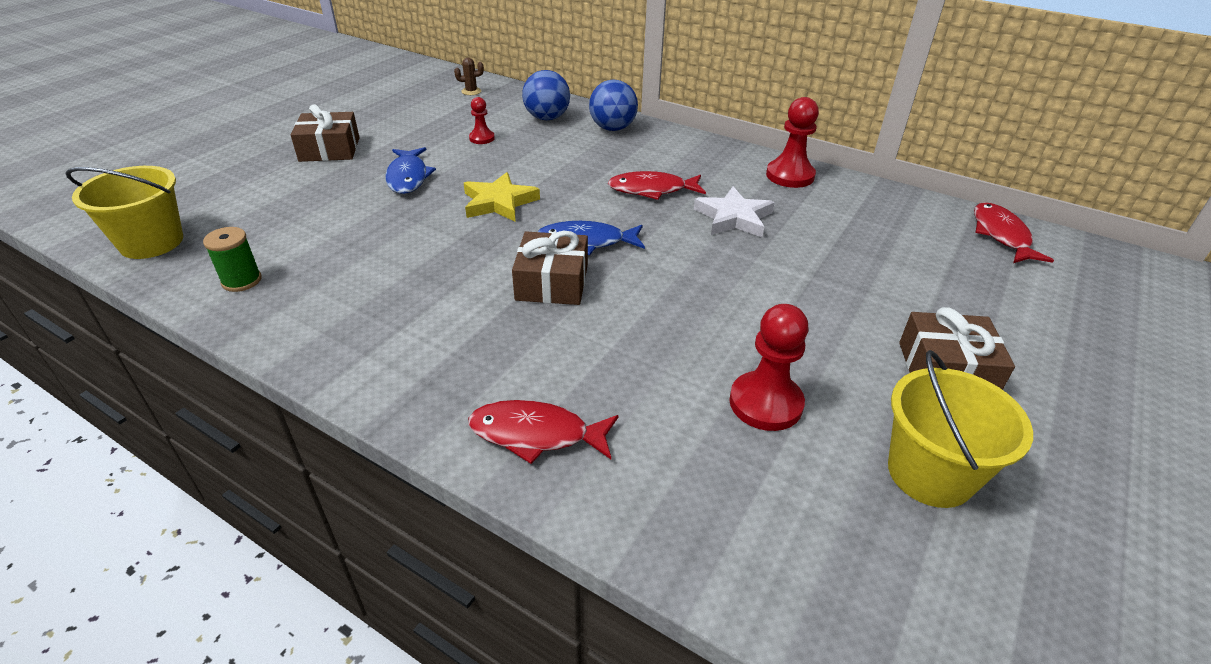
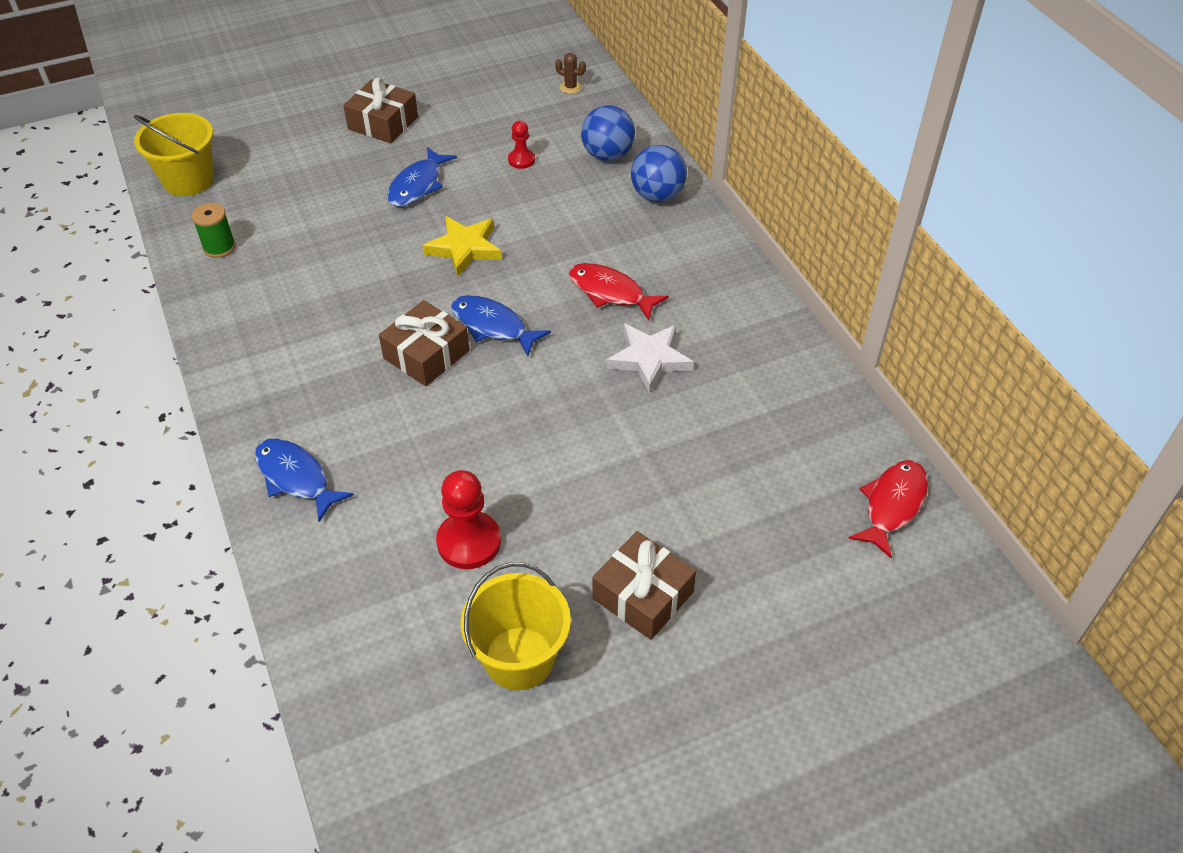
camera: 35 degrees right, 10 degrees up
(536, 434) = (296, 478): red fish -> blue fish
(790, 176) = (766, 334): red pawn -> none

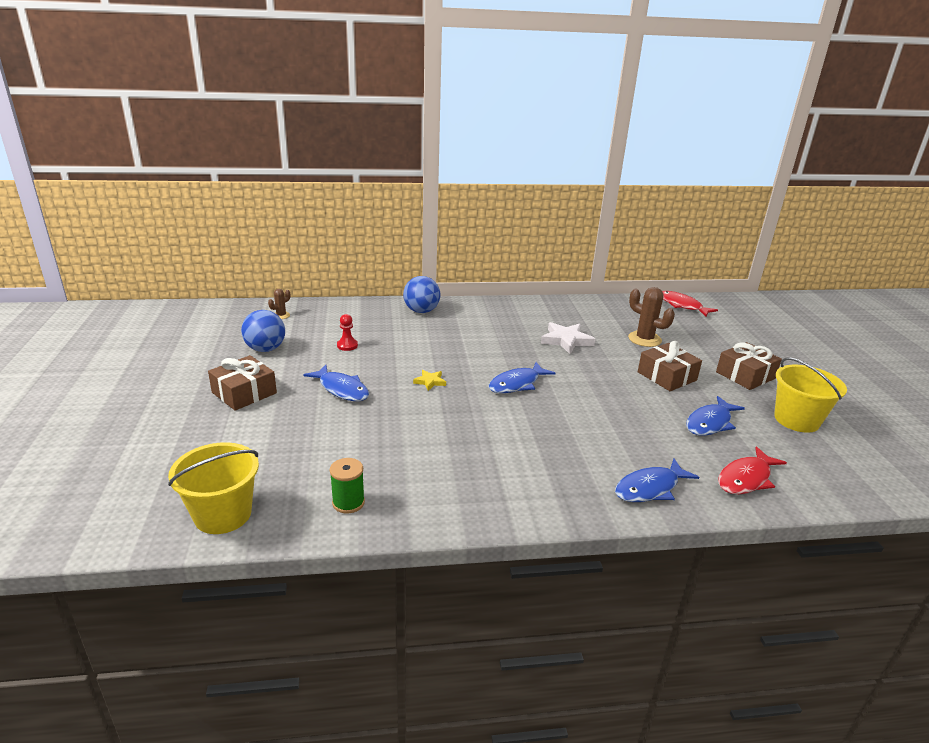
camera: 75 degrees left, 20 degrees down
(426, 354) = (536, 413): brown gift -> brown gift (666, 376)
(464, 248) = (430, 381): yellow star -> yellow star, size x0.54
(469, 542) = (710, 423): red pawn -> blue fish
(607, 155) = (368, 317): blue ball -> blue ball (265, 349)
(610, 292) = (503, 341): red fish -> red fish (746, 478)
(708, 454) = (644, 339): none -> brown cactus

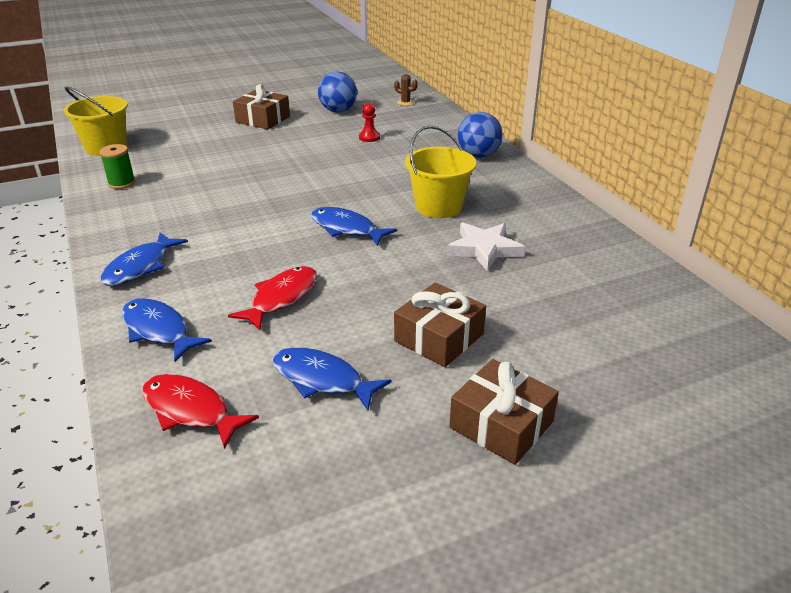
camera: 75 degrees right, 5 degrees up
(342, 389) = (287, 150): blue fish -> blue fish (140, 267)
(430, 381) = (323, 184): yellow star -> none
(644, 339) = (548, 313): brown cactus -> none
(682, 305) = (733, 351): red fish -> red fish (281, 298)
(796, 420) = (374, 482): yellow bucket -> yellow bucket (438, 207)

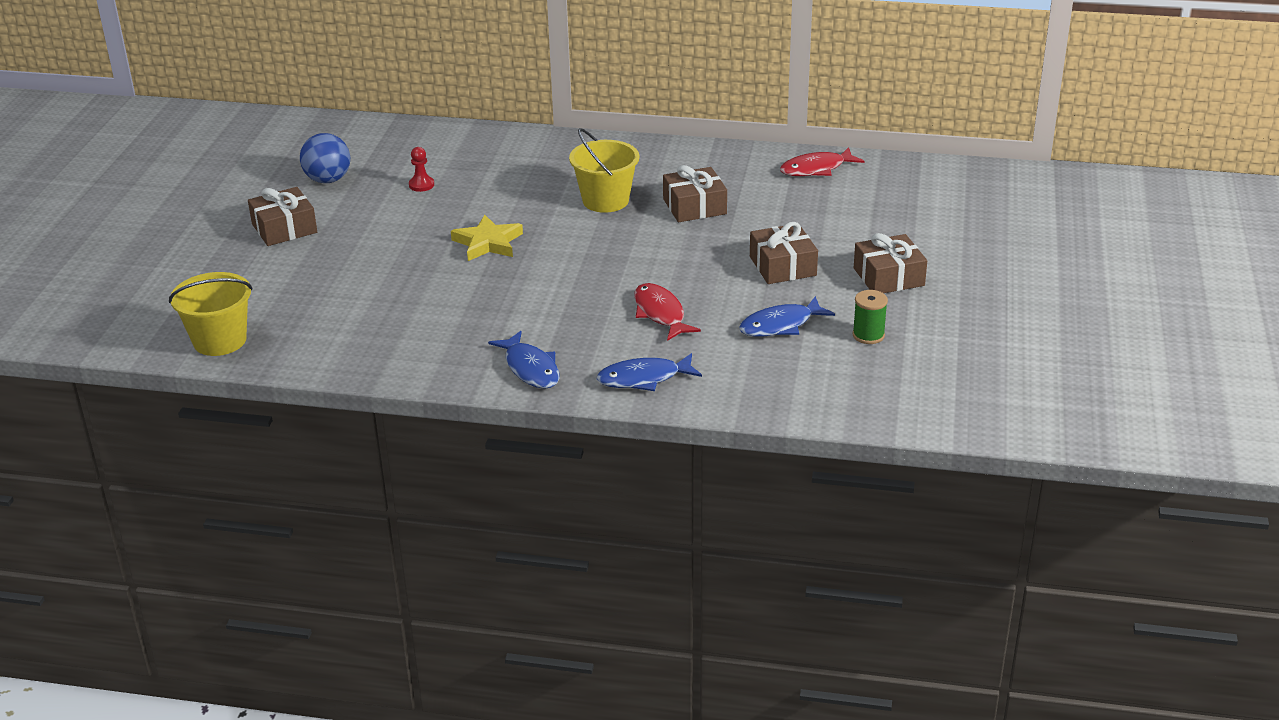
camera: 55 degrees left, 0 degrees up
(122, 183) = (335, 347): green spool -> green spool (868, 335)
(190, 410) = (760, 385): red fish -> red fish (816, 169)
(317, 185) = (488, 243): none -> yellow star
(346, 229) = (588, 253): blue fish -> none
(405, 103) = (365, 138): brown cactus -> none
(478, 155) = (538, 148): blue ball -> none
(484, 249) = (694, 206): white star -> brown gift

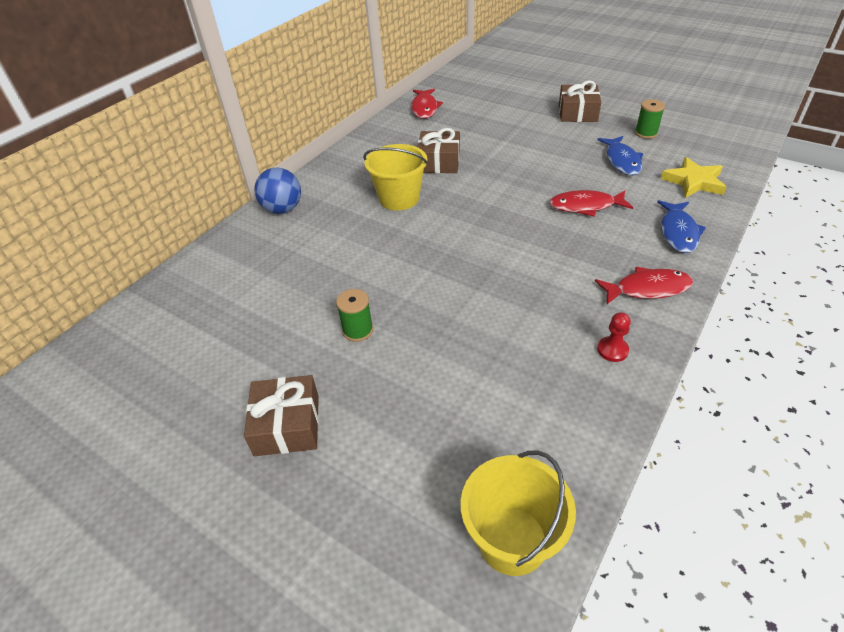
camera: 65 degrees left, 10 degrees up
(328, 180) = (211, 366): blue ball -> blue ball (283, 209)
(397, 230) = (358, 330): none -> green spool
(421, 185) = (285, 297): red pawn -> red pawn (612, 350)
(488, 243) = (423, 274): yellow star -> yellow star (693, 181)
(530, 368) = (647, 289): blue fish -> red fish
(782, 266) = (544, 145): brown gift -> none

